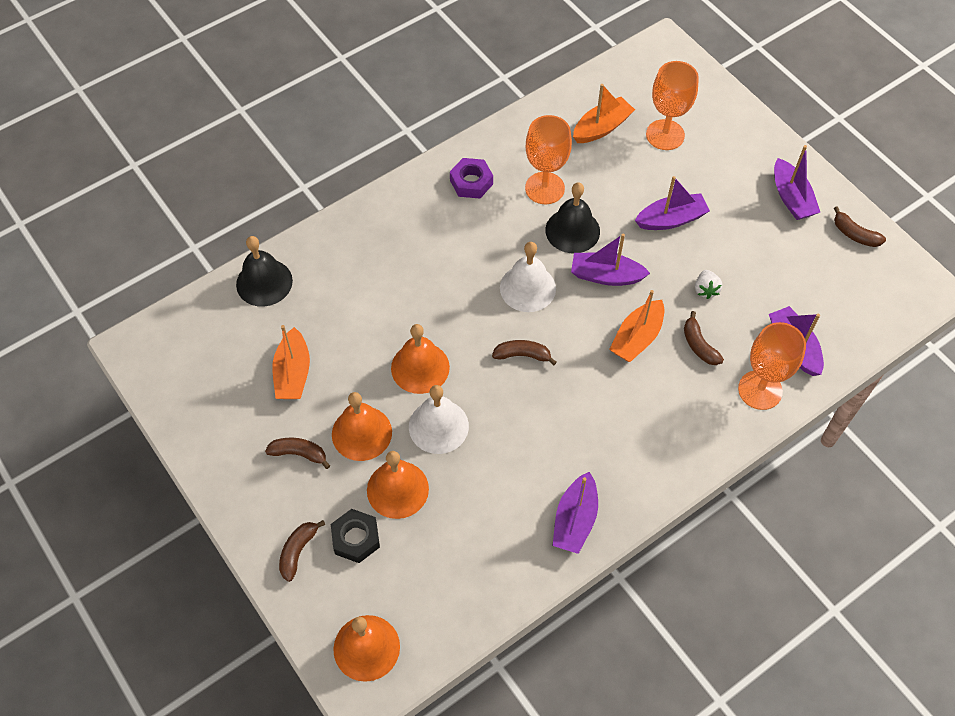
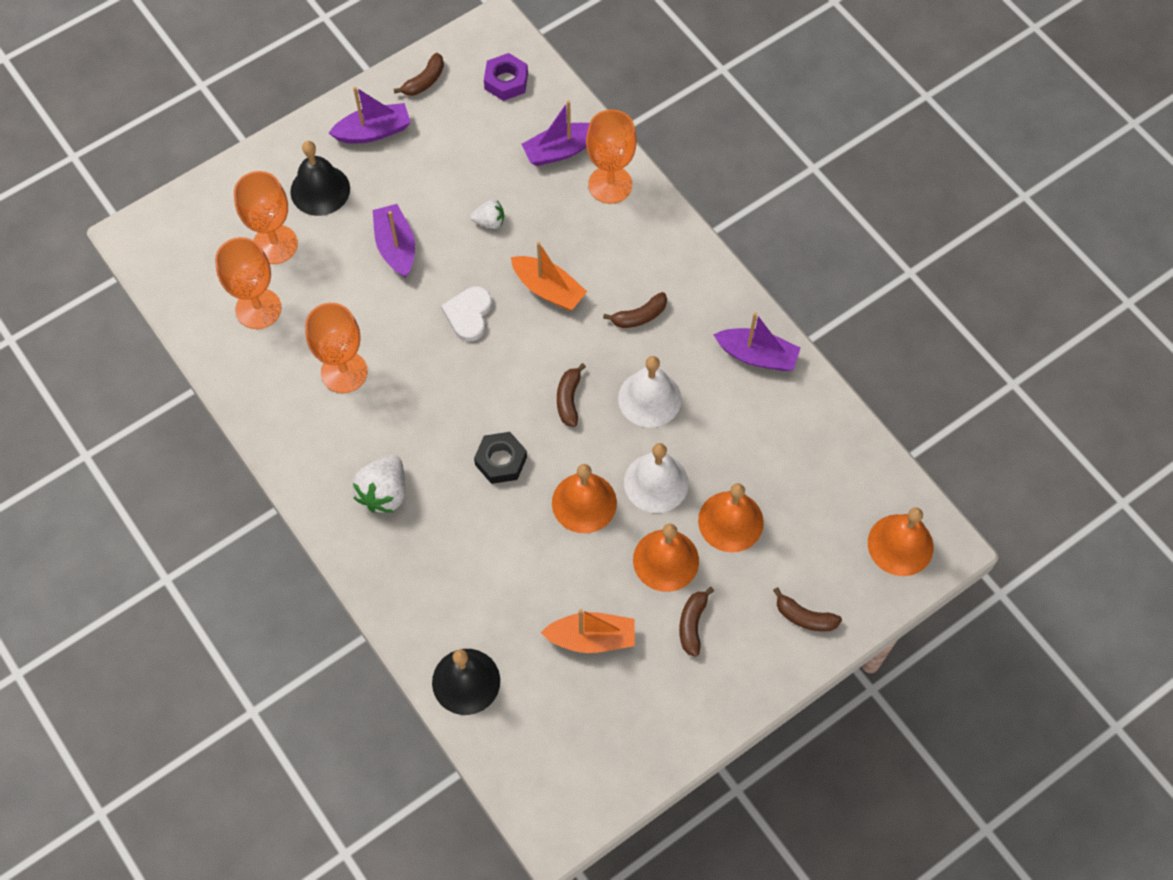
camera: 90 degrees left, 5 degrees up
(356, 538) = (787, 560): black nut -> black nut (501, 461)
(433, 220) = (384, 492): none -> white strawberry
(471, 182) = (330, 451): purple nut -> purple nut (506, 81)
(527, 288) = (482, 393): white bell -> white bell (649, 398)
(572, 230) = (406, 345): black bell -> black bell (320, 190)
(602, 128) = (258, 309): orange boat -> orange goblet
(606, 276) = (469, 314): purple boat -> white heart
(699, 345) = (557, 233): brown banana -> brown banana (639, 316)

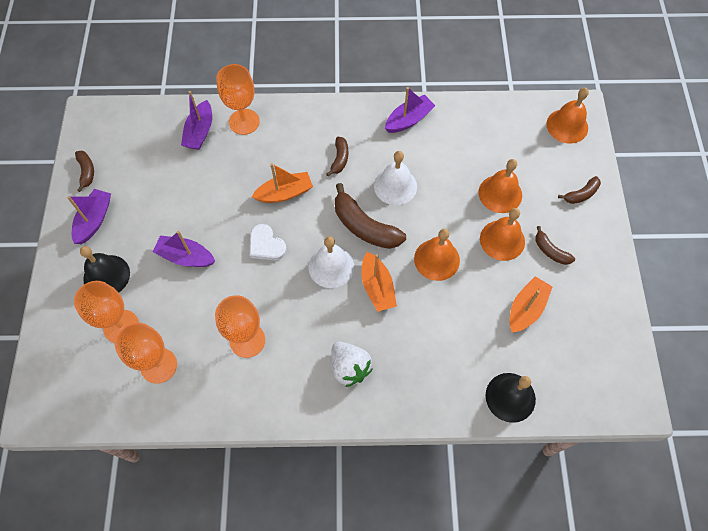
camera: 55 degrees left, 0 degrees up
(489, 221) = (213, 196): white strawberry -> none
(501, 461) = (377, 287): black nut -> orange boat
(506, 81) = (128, 130): purple nut -> none
(569, 399) = (364, 226): brown banana -> brown banana, size x1.86
(656, 482) = (450, 215): white bell -> white bell (331, 266)

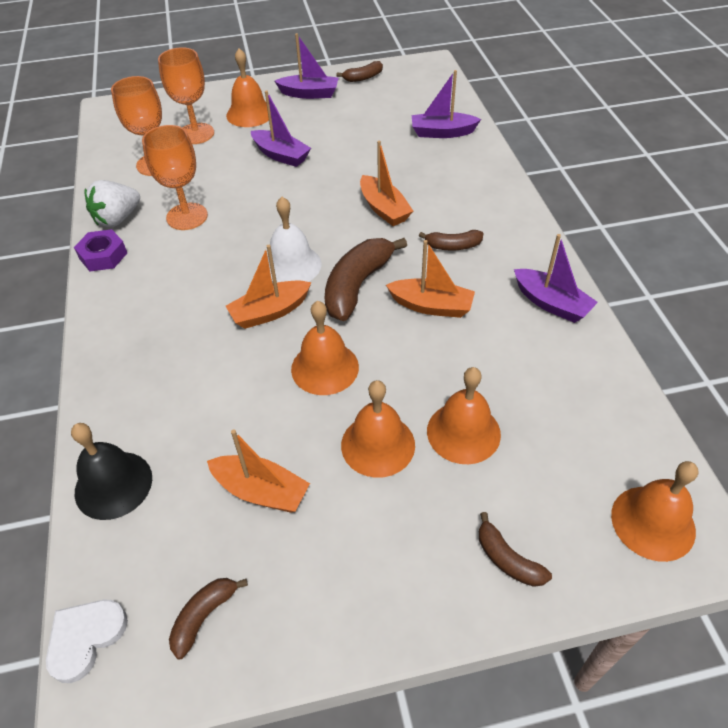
camera: 80 degrees right, 15 degrees down
(106, 276) = (250, 114): black bell -> orange bell
(185, 257) = (281, 155): purple boat -> purple boat turned 120 degrees clockwise
(244, 122) = (471, 160): orange goblet -> none
(266, 245) = (309, 208): white heart -> white heart (85, 638)
(279, 411) = (103, 256): none -> purple nut
(349, 367) = (156, 304): white strawberry -> white strawberry (117, 219)
(395, 186) = (431, 306): white bell -> orange boat
(550, 251) = (375, 517): brown banana -> brown banana (204, 616)

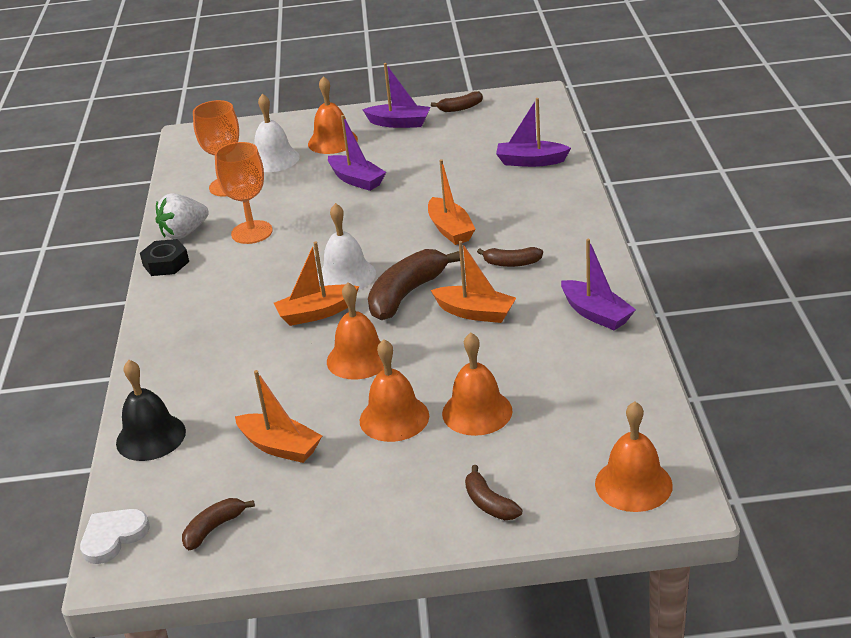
camera: 10 degrees right, 15 degrees down
(103, 256) = (166, 263): purple nut -> black nut
(196, 134) = (274, 159): orange goblet -> white bell

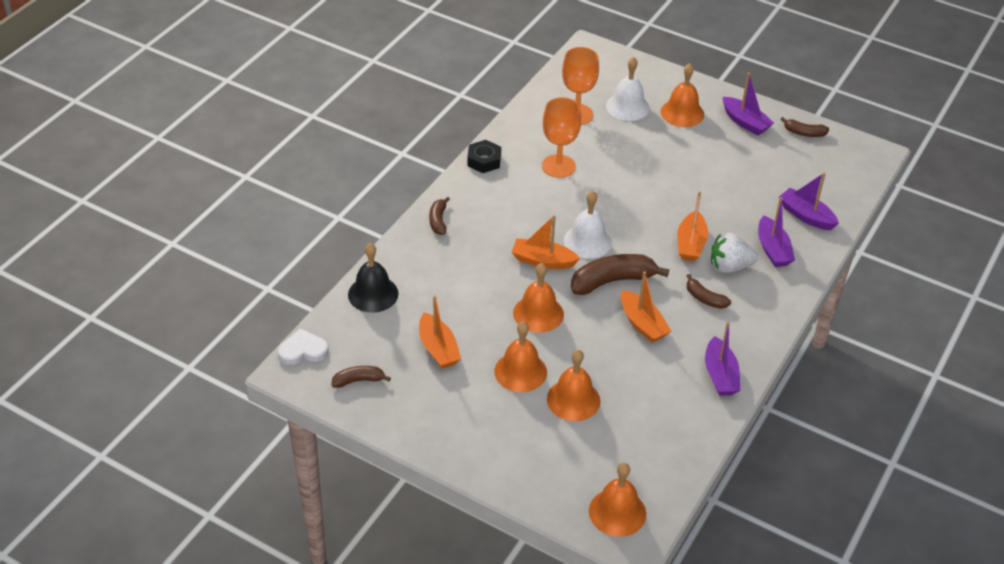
camera: 30 degrees right, 10 degrees up
(184, 233) = (515, 140): white strawberry -> white strawberry (729, 266)
(357, 180) = (667, 160): purple boat -> purple boat (773, 250)
(489, 503) = (521, 467): brown banana -> brown banana (438, 220)

